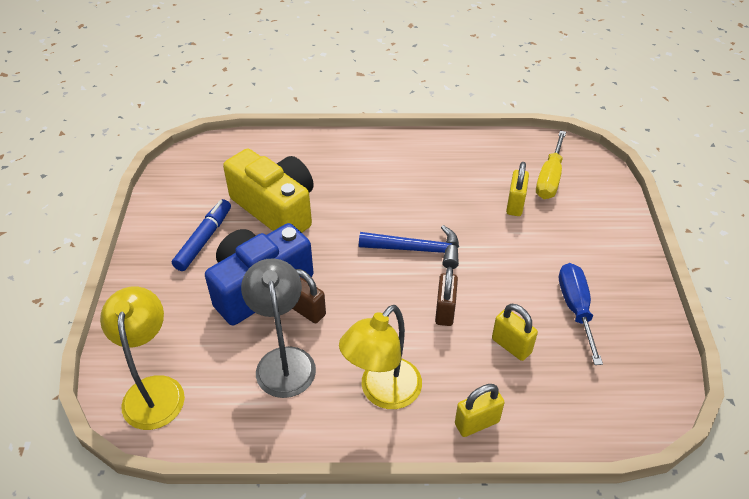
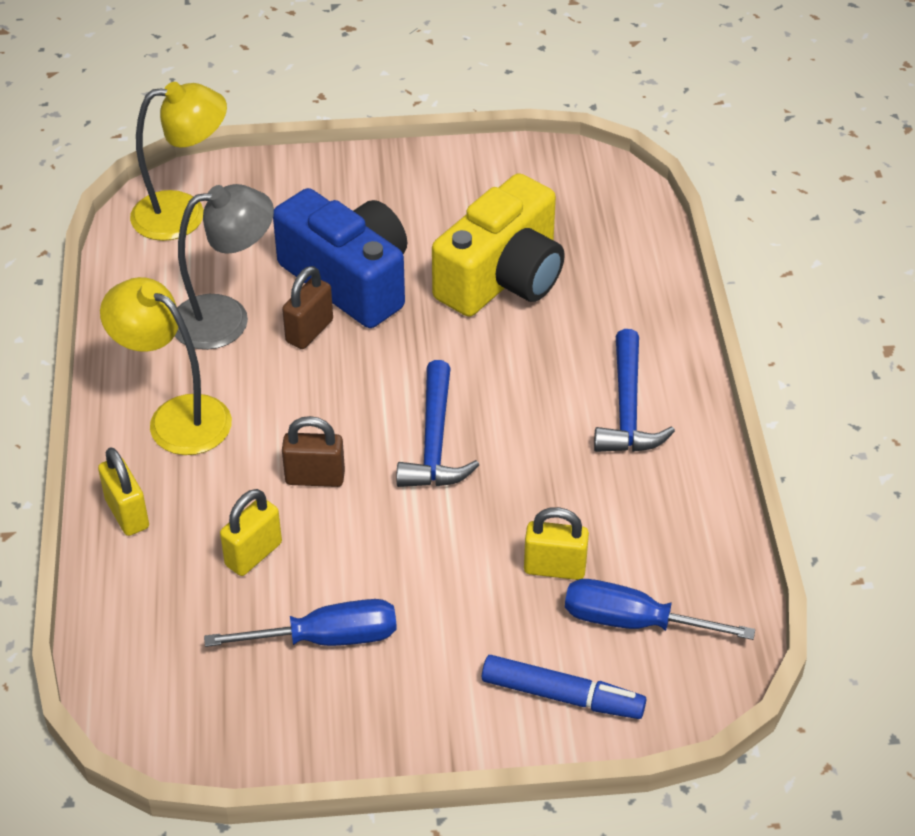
camera: 85 degrees right, 0 degrees up
(204, 239) = (430, 214): blue marker -> blue marker (562, 696)
(396, 165) = (627, 408): none -> blue hammer
(549, 178) = (633, 622): yellow screwdriver -> blue screwdriver

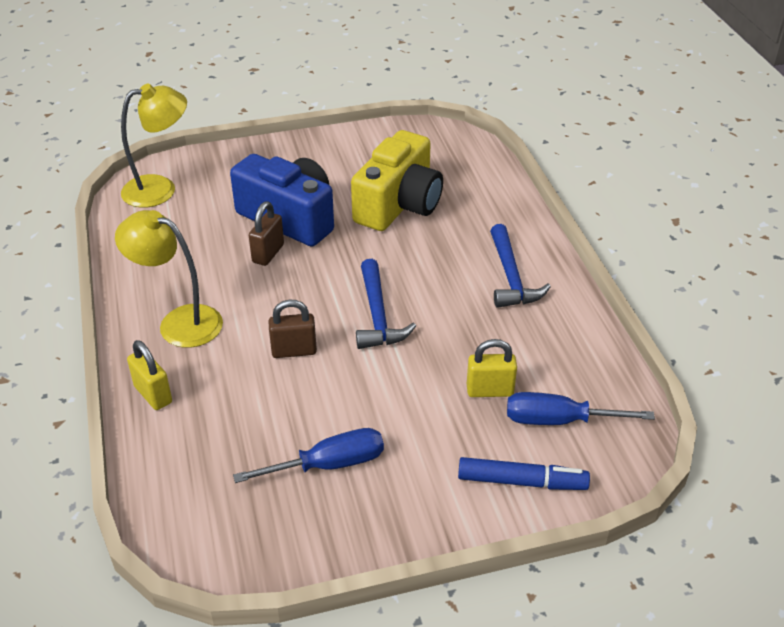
camera: 10 degrees left, 5 degrees down
(226, 318) = (204, 252): grey lamp -> none
(253, 554) = (258, 411): yellow padlock -> none

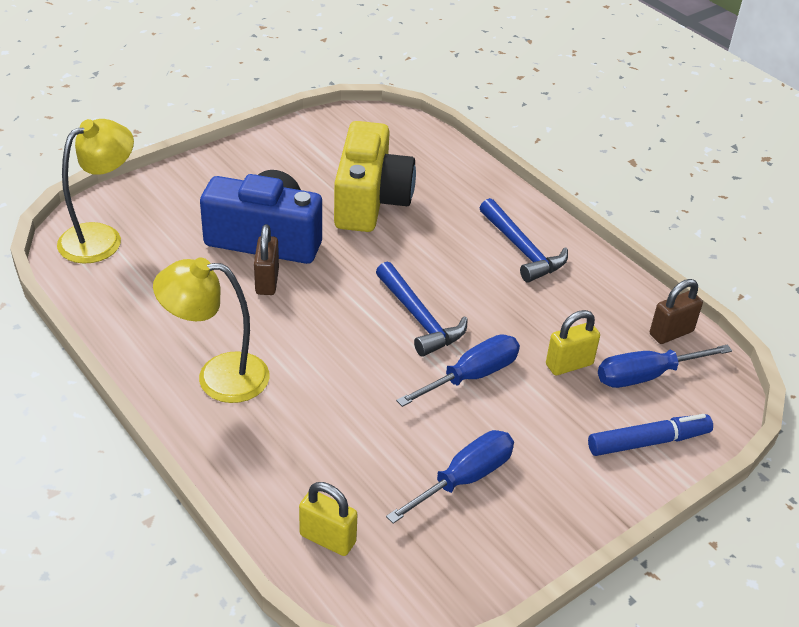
camera: 25 degrees left, 0 degrees up
(153, 394) = (239, 460): yellow padlock -> yellow padlock (328, 538)
(294, 351) = (358, 375): brown padlock -> brown padlock (671, 333)
(392, 377) = (471, 376): none -> blue screwdriver

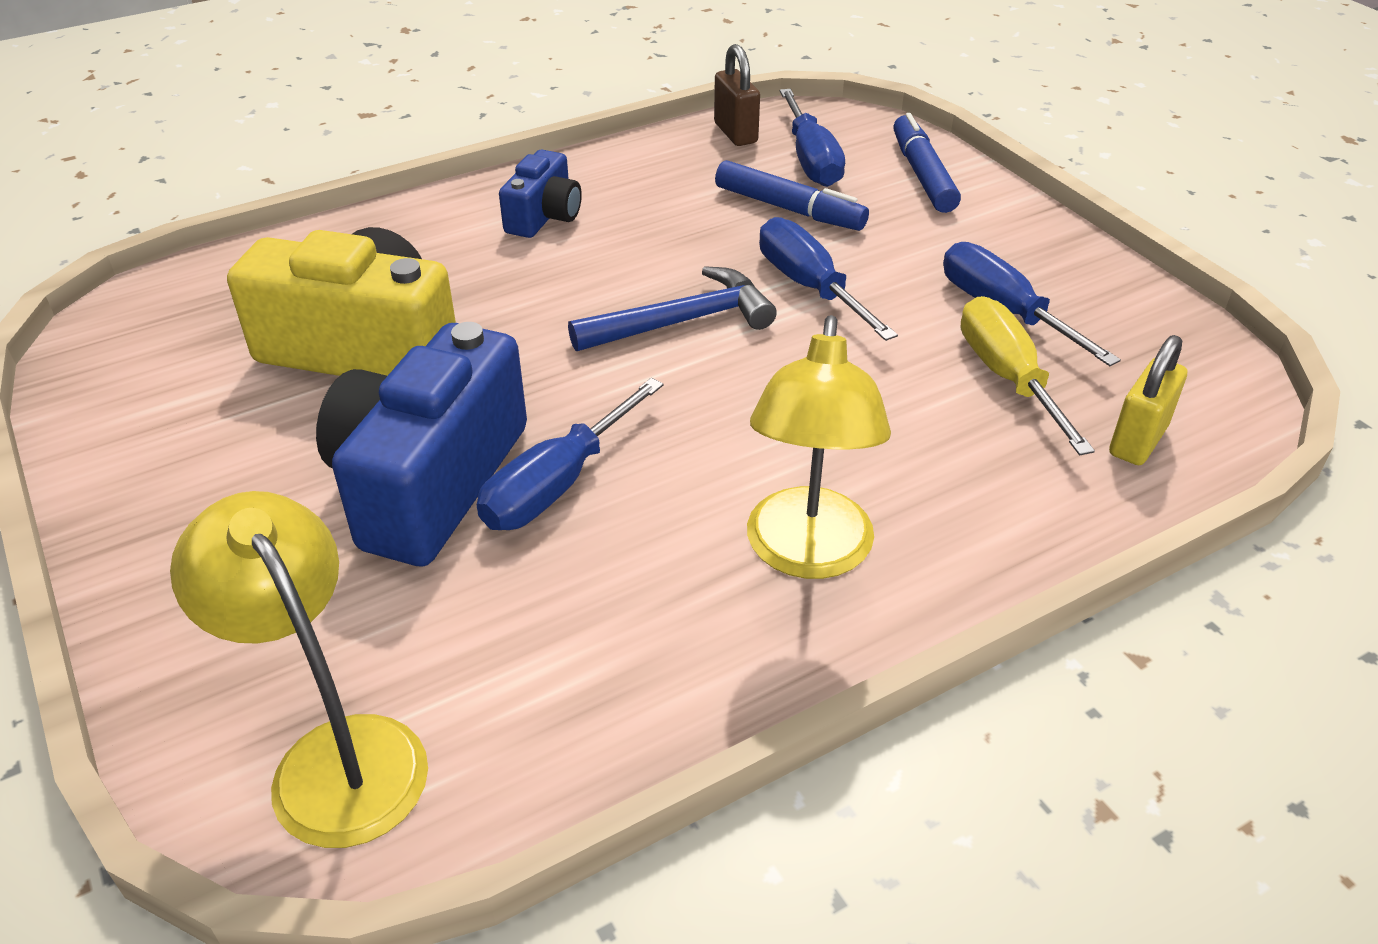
camera: 80 degrees left, 0 degrees up
(267, 281) = (557, 484): brown padlock -> blue screwdriver
(387, 475) = (1007, 377): none -> yellow screwdriver
(522, 249) = (544, 216): blue hammer -> blue camera
(569, 364) = (789, 209): yellow padlock -> blue marker

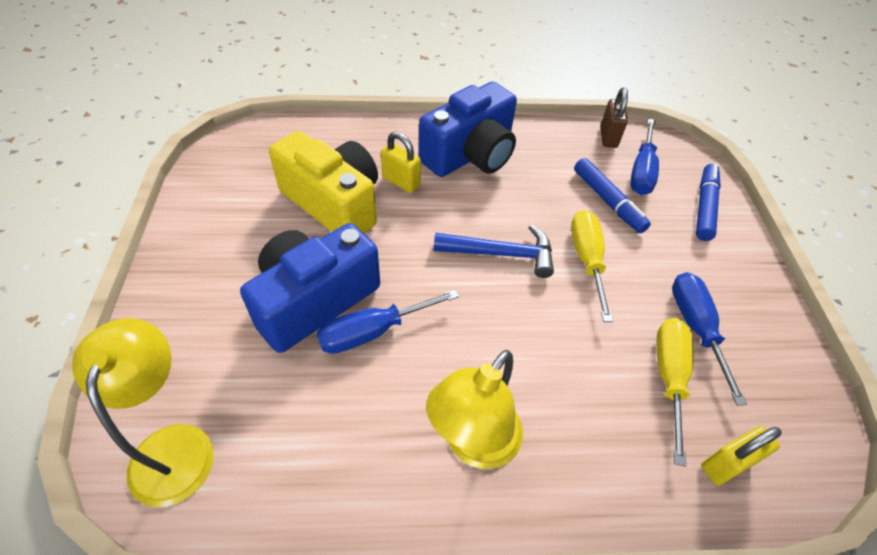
camera: 25 degrees right, 10 degrees up
(457, 285) = (401, 182): none -> yellow padlock
(544, 216) = (470, 155): blue camera -> blue camera, size x1.90
(809, 287) = (587, 260): blue screwdriver -> yellow screwdriver

